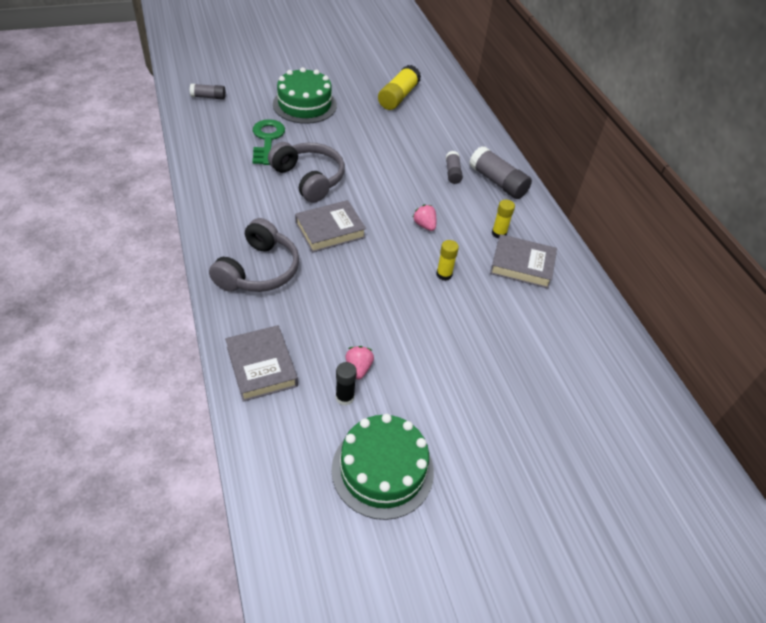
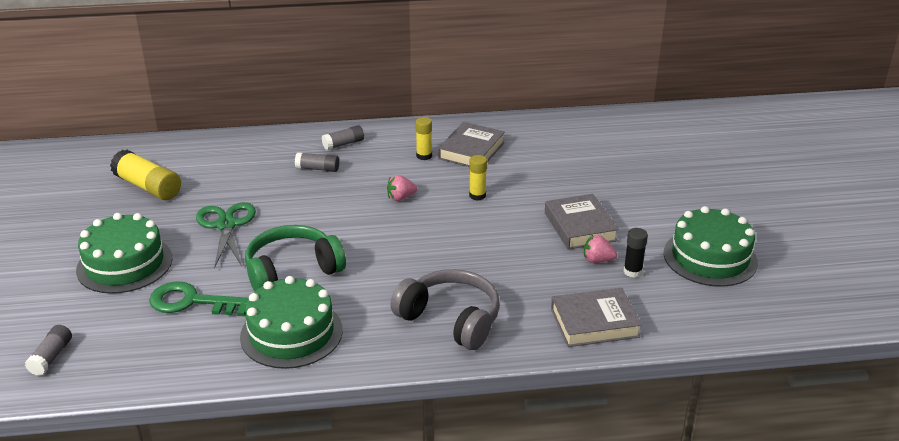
camera: 75 degrees left, 15 degrees down
(236, 188) = (291, 333): none -> green cake
(309, 179) = (292, 271): grey headphones -> green headphones
(330, 230) = (393, 262): grey book -> grey book (580, 227)
(359, 139) = (226, 225): none -> green scissors
(497, 182) = (343, 144): grey glue stick -> grey glue stick, size x0.58

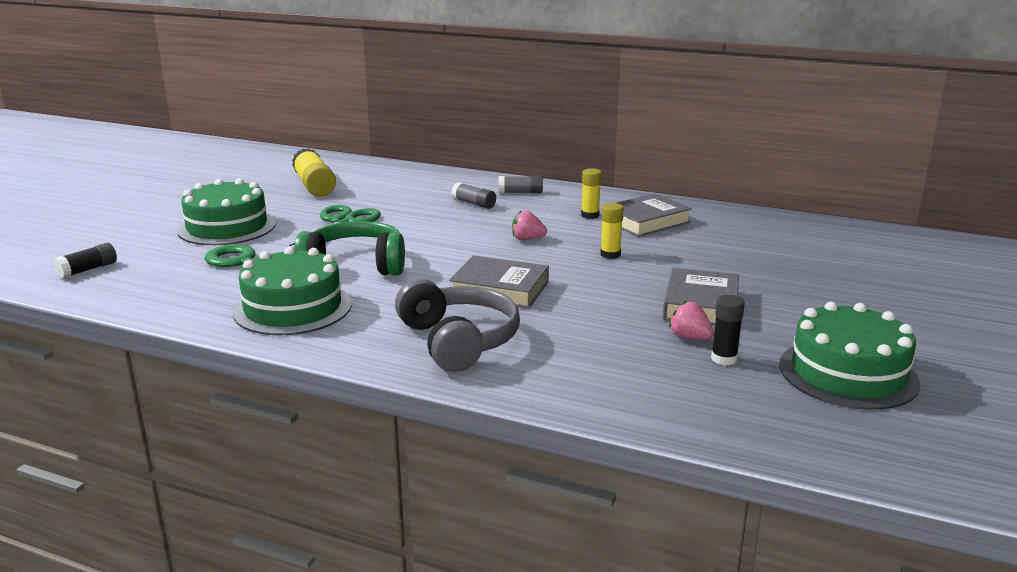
camera: 30 degrees right, 10 degrees down
(51, 357) = (88, 270): grey glue stick -> black glue stick
(594, 323) = (620, 390): grey book -> grey book (500, 289)

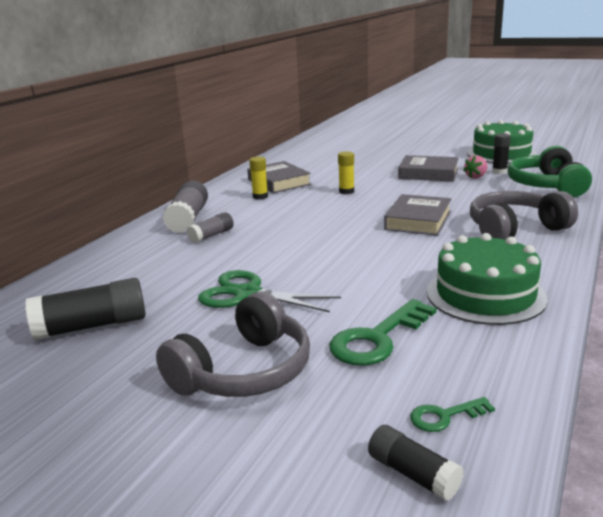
camera: 85 degrees left, 0 degrees up
(131, 280) = (445, 416): none -> green key
(227, 227) = (244, 371): green cake -> grey headphones
(314, 186) = (92, 326): yellow glue stick -> black glue stick
(355, 265) = (375, 276): green headphones -> green headphones (547, 186)
(520, 192) = (188, 219): grey glue stick -> grey glue stick, size x1.74
(527, 239) = (312, 214): pink strawberry -> none

